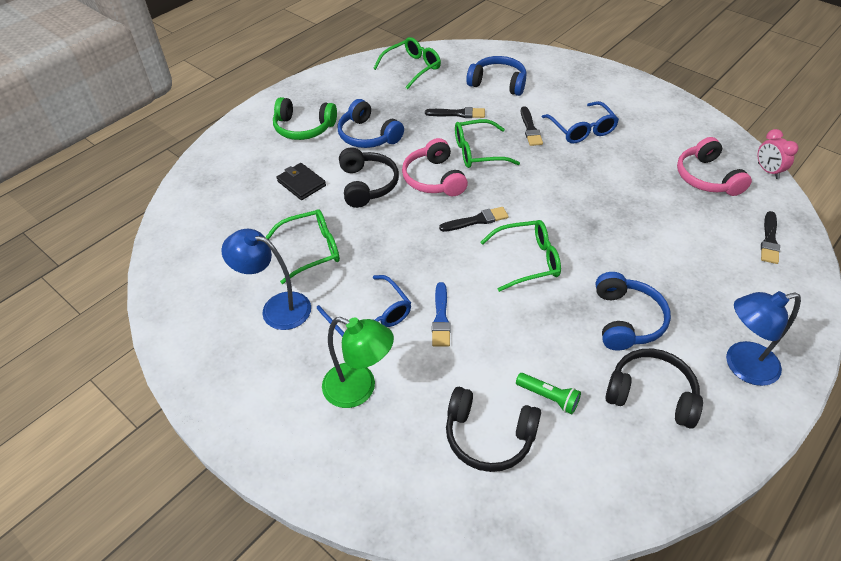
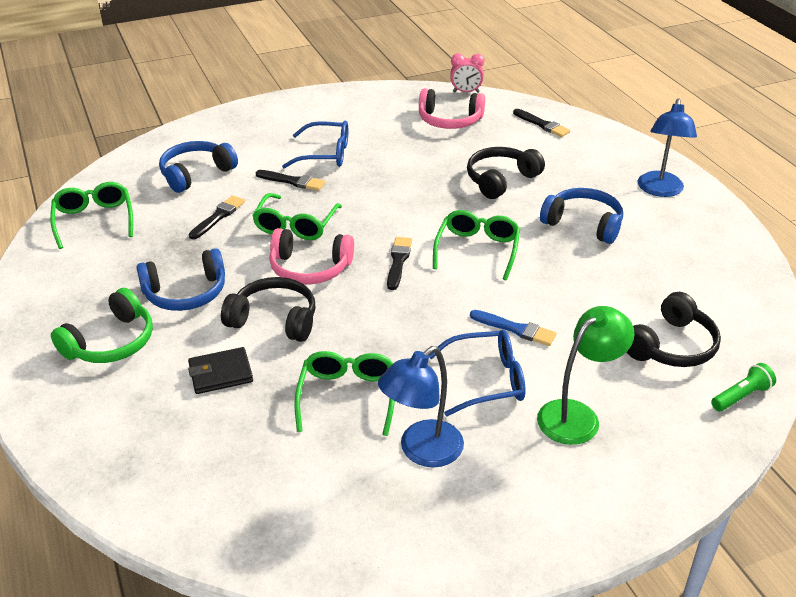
camera: 65 degrees left, 10 degrees down
(548, 397) = (644, 296): green flashlight -> green flashlight (741, 396)
(651, 394) = (666, 242): black headphones -> black headphones (501, 180)

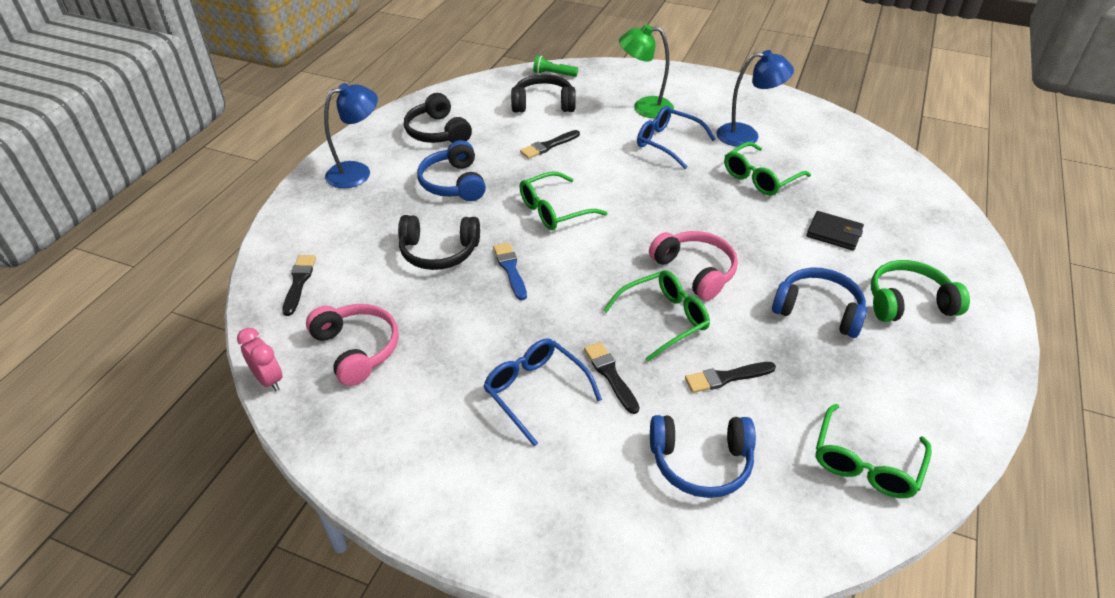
camera: 135 degrees left, 5 degrees up
(274, 320) = (763, 247): black headphones -> black headphones (437, 132)
(398, 261) = (621, 236): black brush -> black brush (548, 146)
(515, 329) = (611, 155): blue brush -> blue brush (510, 269)

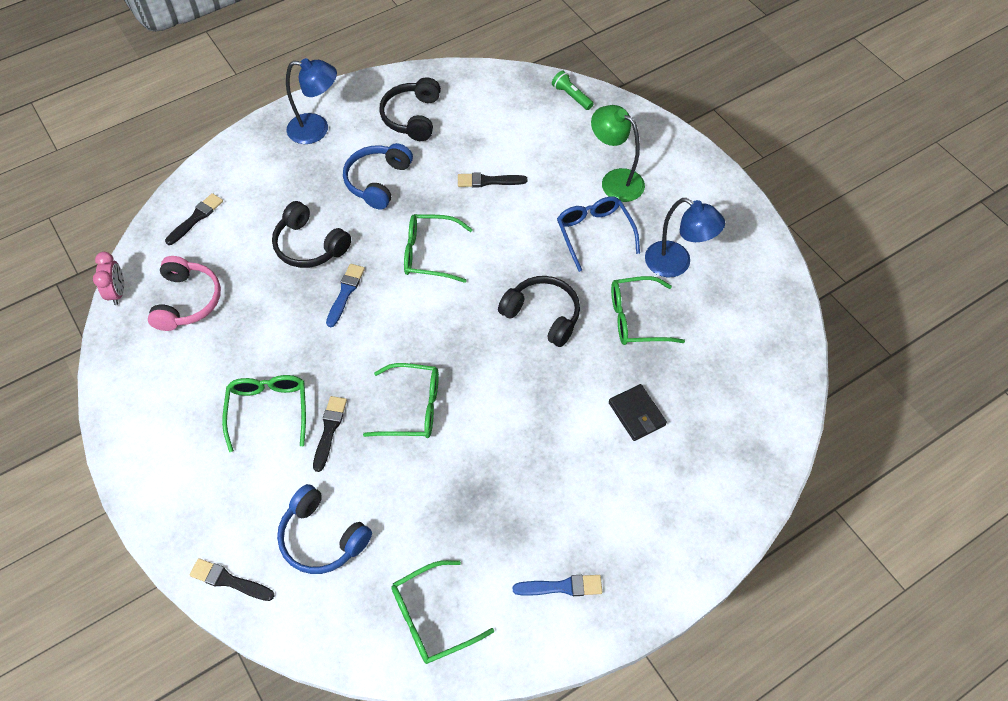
camera: 35 degrees right, 15 degrees up
(536, 392) = (268, 411): blue glasses -> green glasses
(543, 104) = (528, 129): black headphones -> black headphones (542, 315)
(695, 271) = (480, 379): pink headphones -> none
(726, 377) = (407, 486): black brush -> black brush (229, 580)
(818, 310) = (539, 476): blue headphones -> none
(908, 302) = (622, 517): green headphones -> none
(929, 374) = (562, 587): none -> blue brush

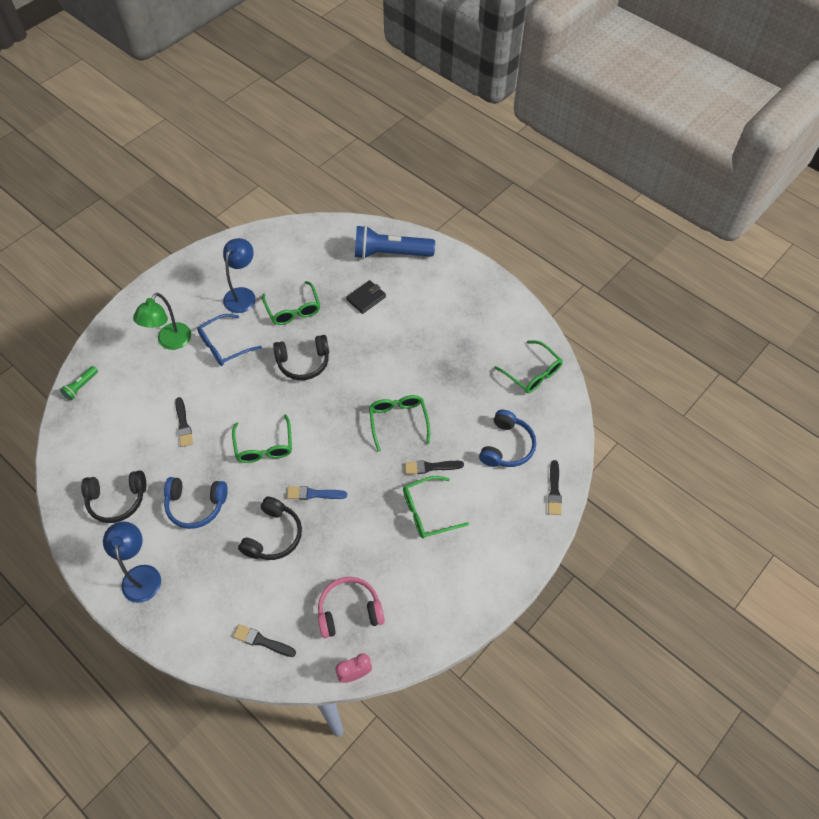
camera: 105 degrees left, 0 degrees up
(542, 315) = (303, 362): black headphones -> black headphones turned 120 degrees counterclockwise
(562, 587) = (490, 315): blue brush -> none
(721, 468) = (390, 253): none -> blue flashlight

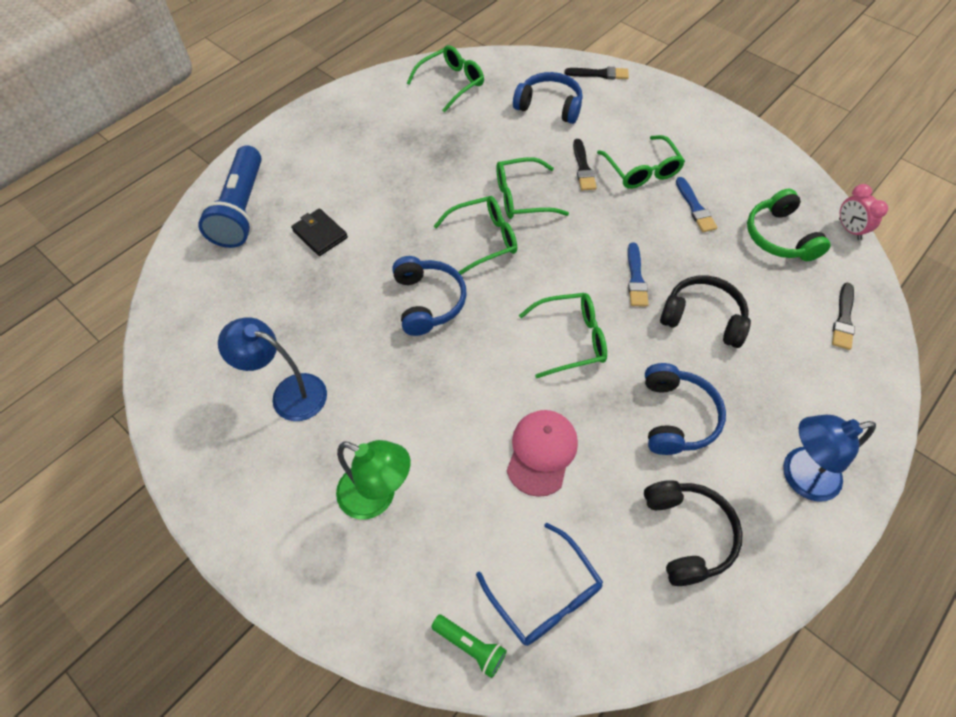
camera: 90 degrees left, 0 degrees up
(183, 424) = (541, 452): black brush -> pink cap
(225, 345) = (390, 409): blue glasses -> blue glasses (544, 593)
(293, 309) = (328, 321): green glasses -> green glasses (483, 240)
(303, 362) = (428, 301): black headphones -> blue headphones
(349, 611) = (779, 237): pink headphones -> green headphones
(384, 548) = (695, 207): none -> blue brush

